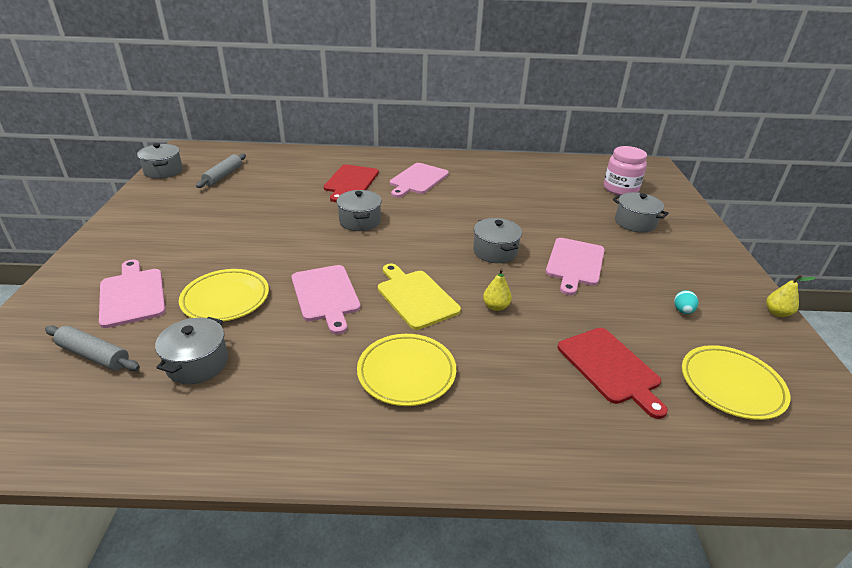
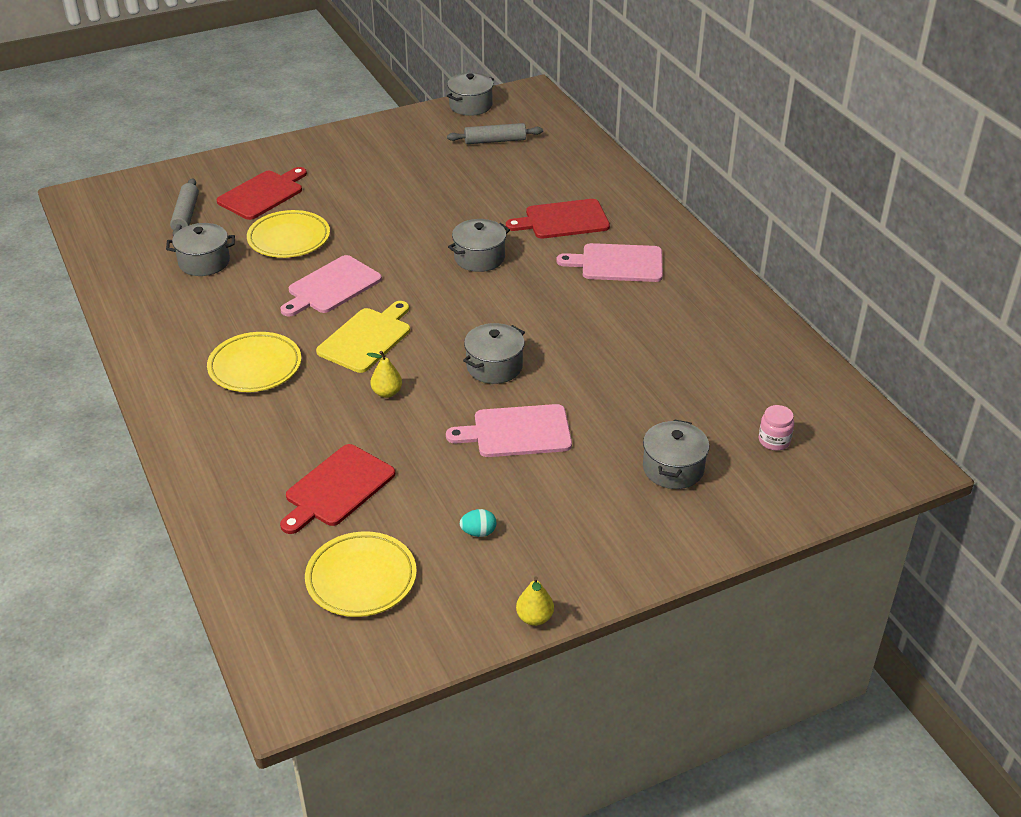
camera: 65 degrees right, 5 degrees up
(132, 295) = (262, 194): pink cutting board -> red cutting board
(620, 189) = (774, 441): pink jar -> pink jar, size x0.56

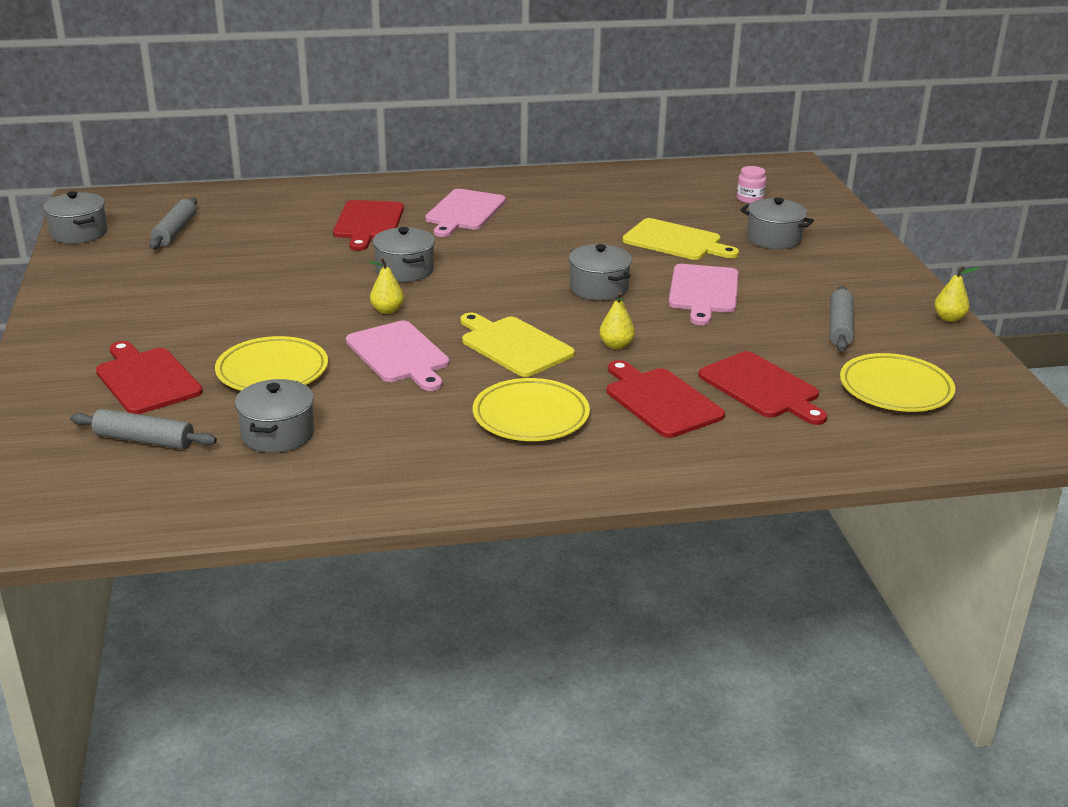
camera: 75 degrees left, 10 degrees down
(297, 431) = (660, 401): none -> red cutting board
(403, 265) = (387, 310): none -> yellow pear
(478, 532) = (840, 327): turquoise egg -> grey rolling pin
(626, 400) = (676, 241): none -> yellow cutting board

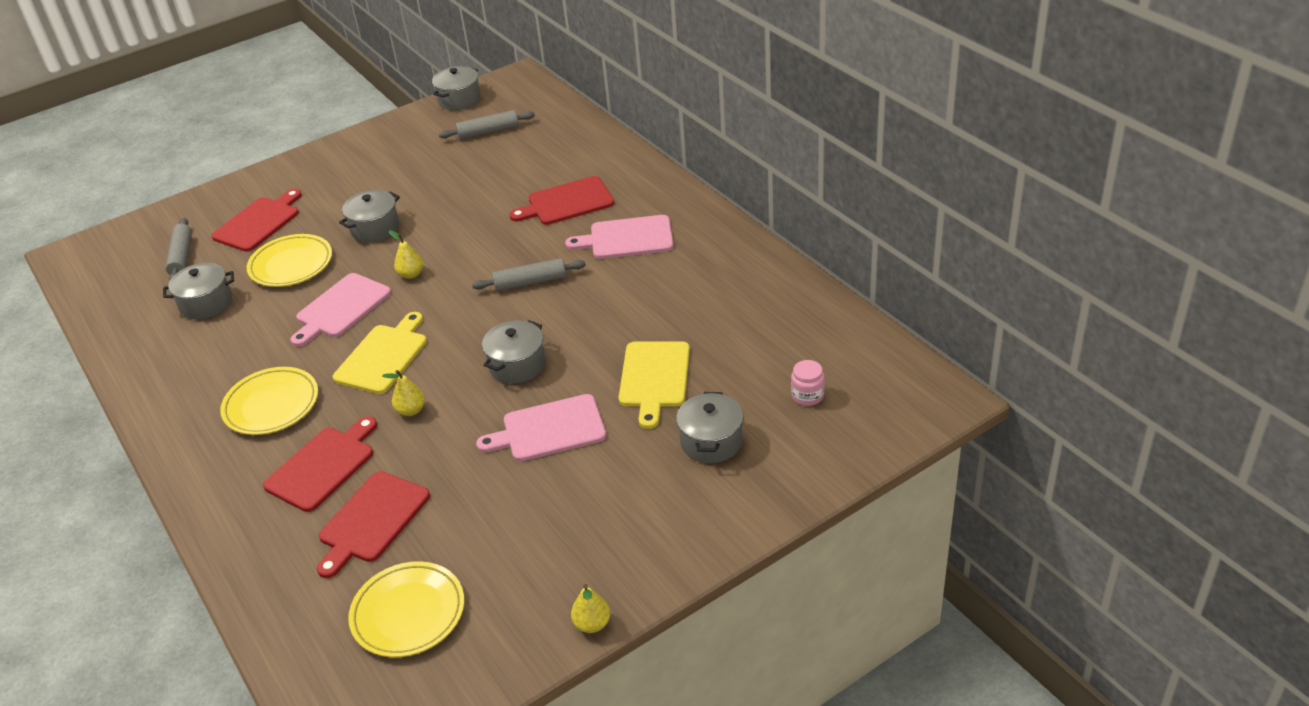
camera: 70 degrees right, 10 degrees up
(404, 270) = (487, 254): grey pot -> grey pot (375, 228)
(840, 327) = (523, 543): grey rolling pin -> grey rolling pin (530, 282)

